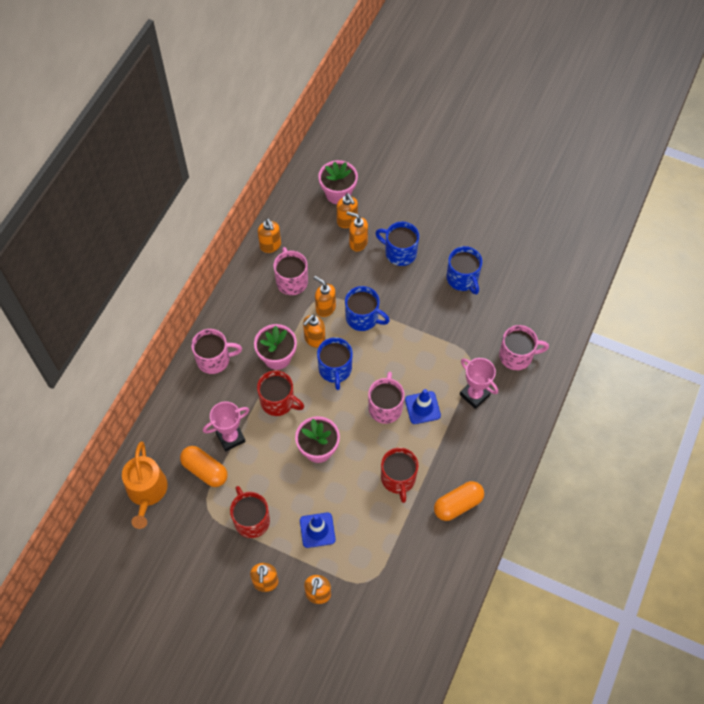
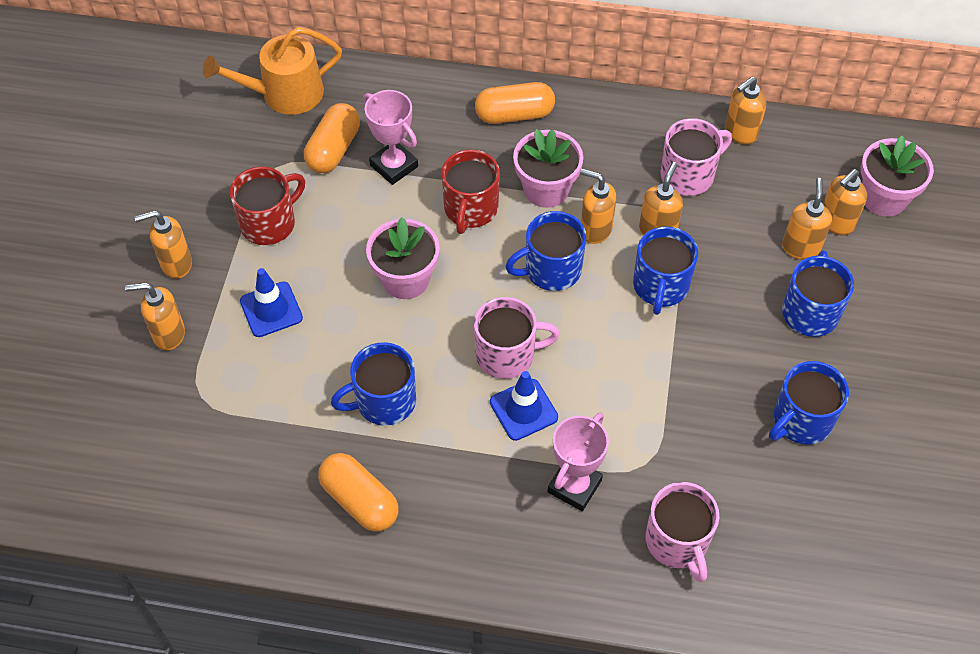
camera: 75 degrees right, 5 degrees down
(214, 359) = (514, 115): pink mug -> orange capsule
(398, 479) = (384, 401): red mug -> blue mug

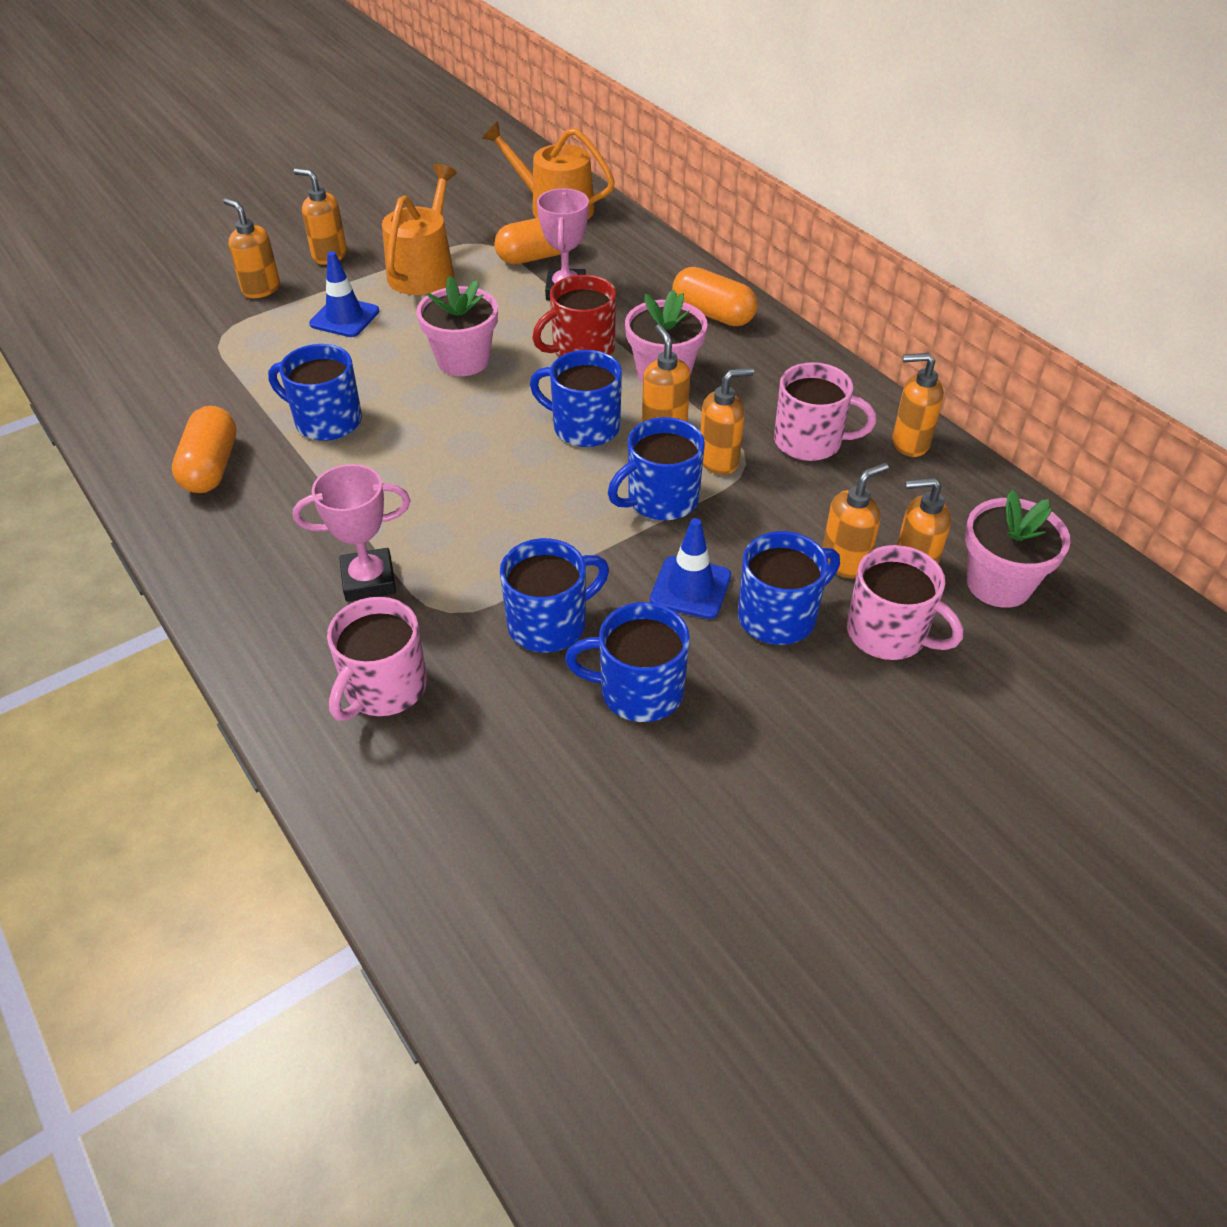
camera: 45 degrees right, 10 degrees down
(269, 223) = (424, 270): red mug -> orange watering can
(507, 355) = (460, 456): pink mug -> pink mug (888, 634)
(523, 410) = (414, 500): blue traffic cone -> blue traffic cone (690, 588)
(707, 422) = (549, 624): none -> blue mug

